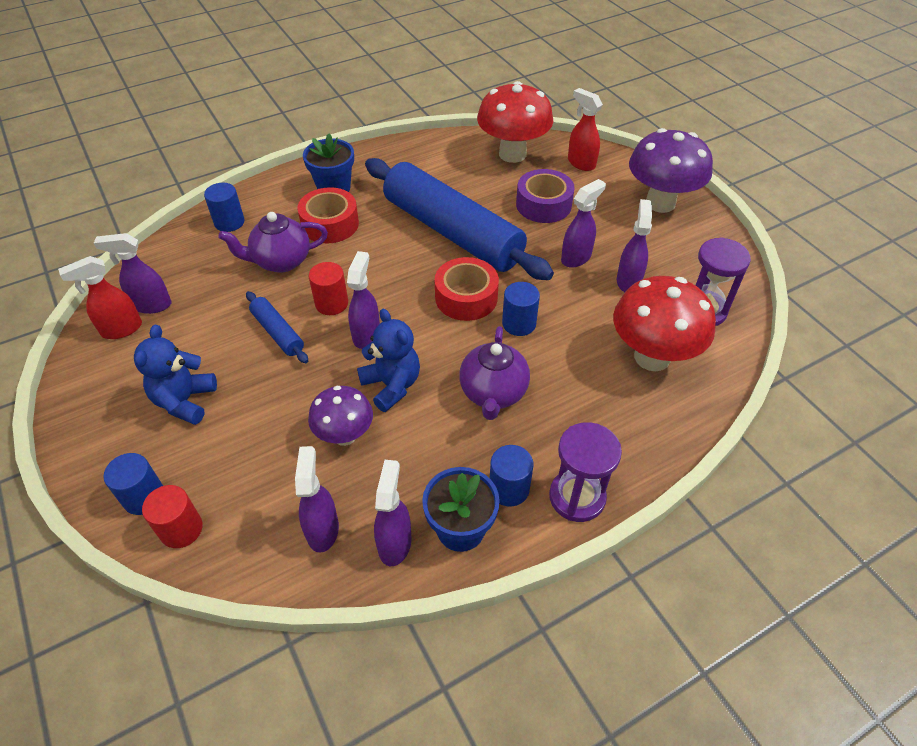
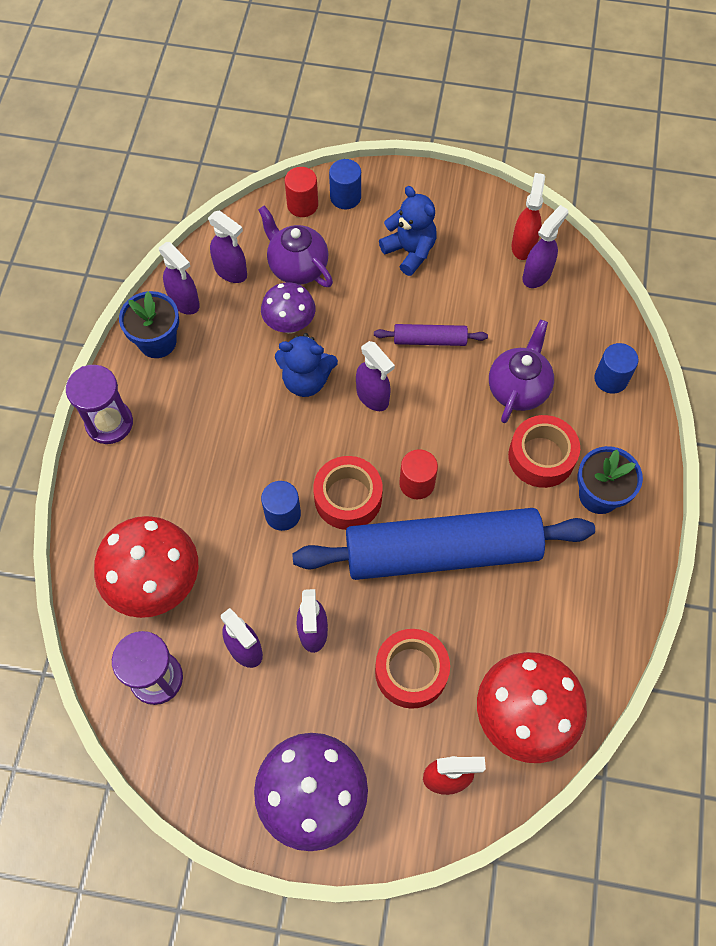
camera: 130 degrees right, 15 degrees up
(278, 332) = (429, 340): blue rolling pin -> purple rolling pin
(331, 303) = (430, 394): red cylinder -> red cylinder (417, 483)
(493, 393) = (235, 440): purple teapot -> purple teapot (297, 267)
(509, 489) = (155, 389): blue cylinder -> none
(543, 205) = (411, 671): purple tape -> red tape

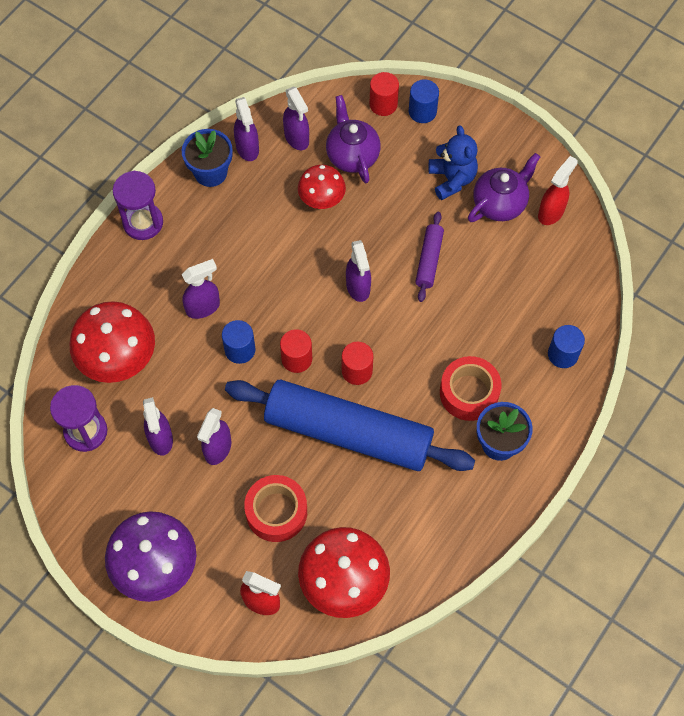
camera: 25 degrees right, 0 degrees up
(290, 324) = (322, 201): purple mushroom -> red mushroom
(306, 380) = (311, 252): blue teddy bear -> none
(348, 498) = (297, 359): red tape -> red cylinder
(429, 340) = (429, 260): purple rolling pin -> purple rolling pin turned 75 degrees clockwise
(518, 388) = (480, 330): purple teapot -> purple teapot (500, 203)
(537, 275) = (549, 242): purple spray bottle -> purple spray bottle (203, 307)

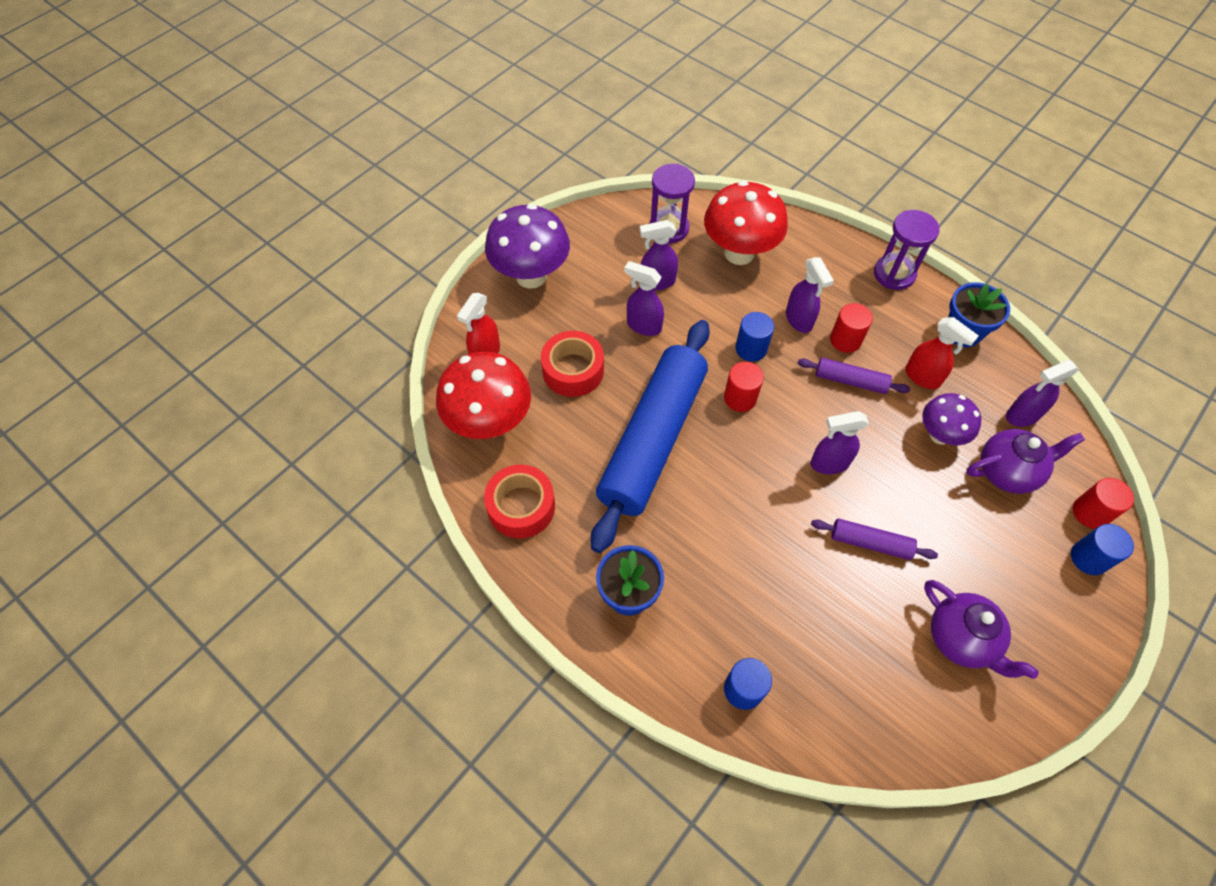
camera: 95 degrees right, 5 degrees down
(247, 148) = (999, 367): purple spray bottle -> none
(270, 266) = (850, 381): none -> purple rolling pin
(322, 201) = (939, 435): red mushroom -> purple mushroom
(357, 371) = (725, 453): red cylinder -> red cylinder (845, 340)
(452, 179) = (990, 583): blue teddy bear -> none
(469, 393) = (694, 568): red tape -> red tape (521, 507)
(551, 212) = (956, 707): red spray bottle -> red spray bottle (922, 377)

